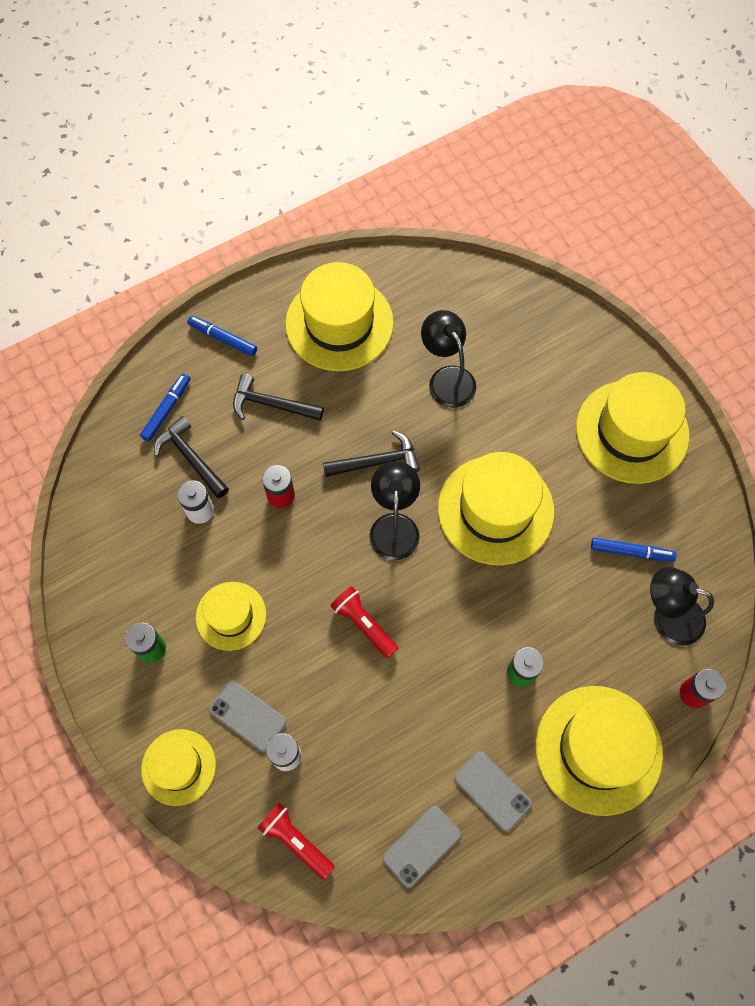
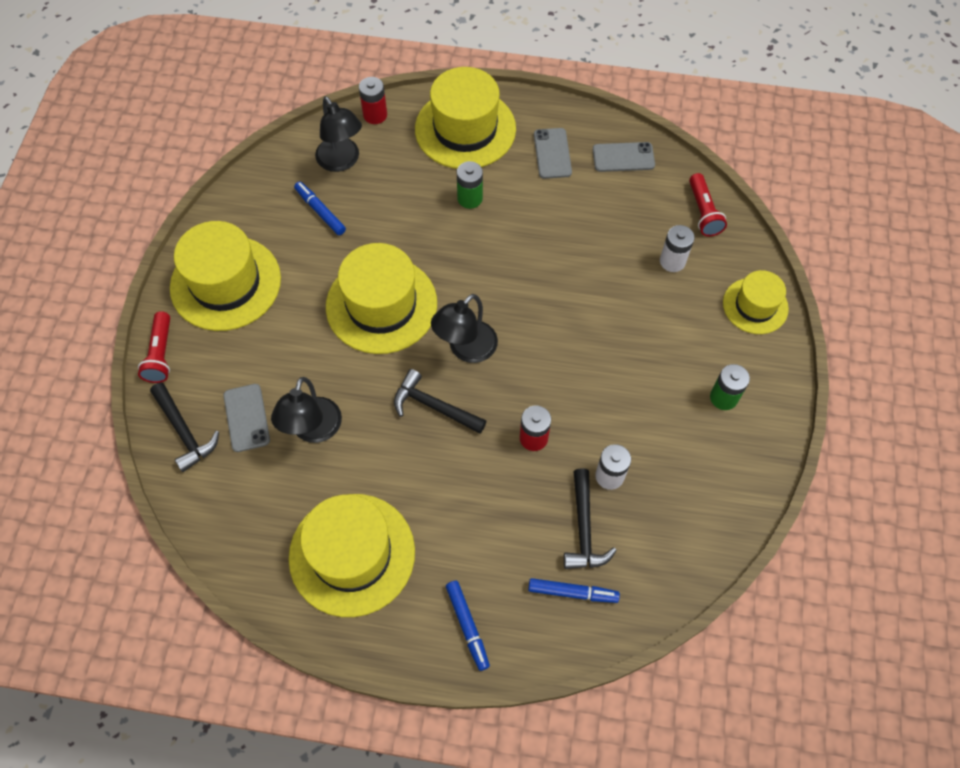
camera: 140 degrees left, 5 degrees down
(167, 410) = (572, 592): blue marker -> blue marker turned 150 degrees counterclockwise
(231, 616) = (644, 376): yellow hat -> none
(247, 715) = (681, 303): grey phone -> grey phone (246, 418)
(271, 404) = (477, 523): black hammer -> black hammer (184, 432)
(364, 624) = (549, 300): red flashlight -> red flashlight (161, 354)

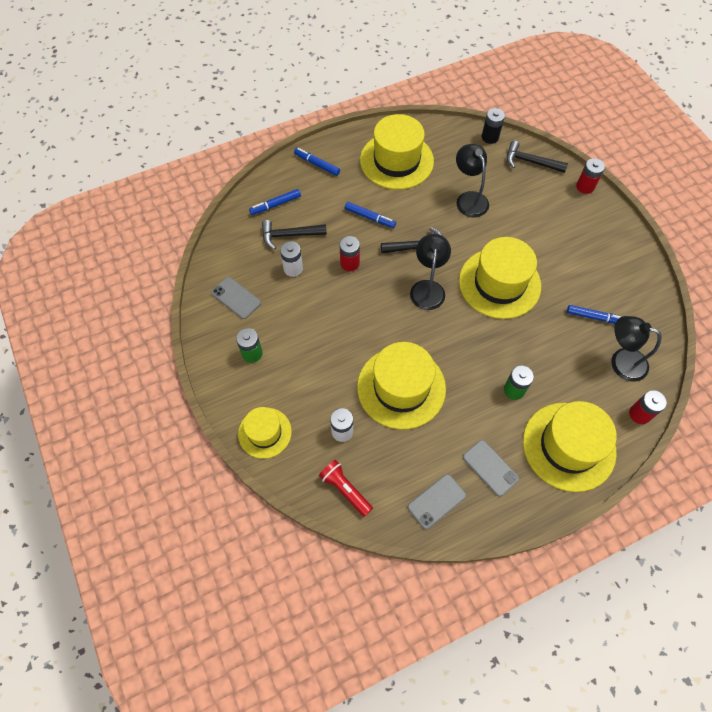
camera: 145 degrees right, 0 degrees up
(161, 354) = (585, 187): red flashlight -> red battery
(193, 506) = (490, 137): none -> black battery
(225, 283) = (597, 241): yellow hat -> yellow hat (401, 387)
(246, 418) = (508, 185): grey phone -> grey phone (236, 298)
(460, 486) = (370, 217): none -> blue marker
(584, 529) = (289, 235): black hammer -> black hammer turned 60 degrees counterclockwise

